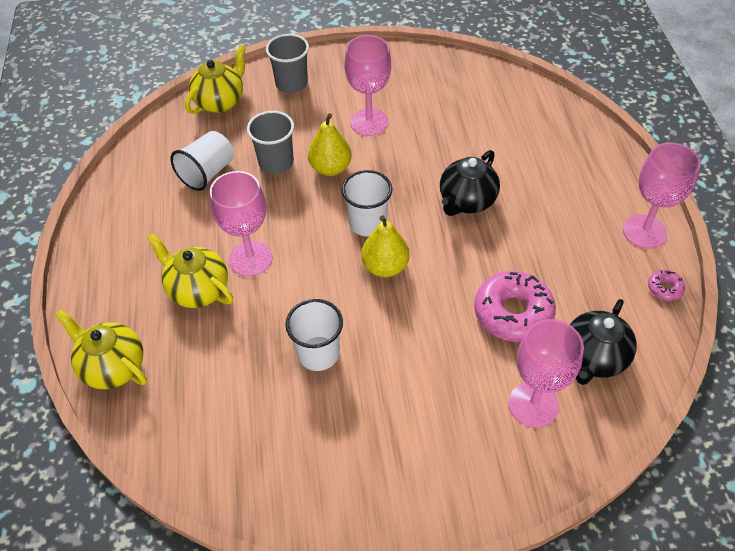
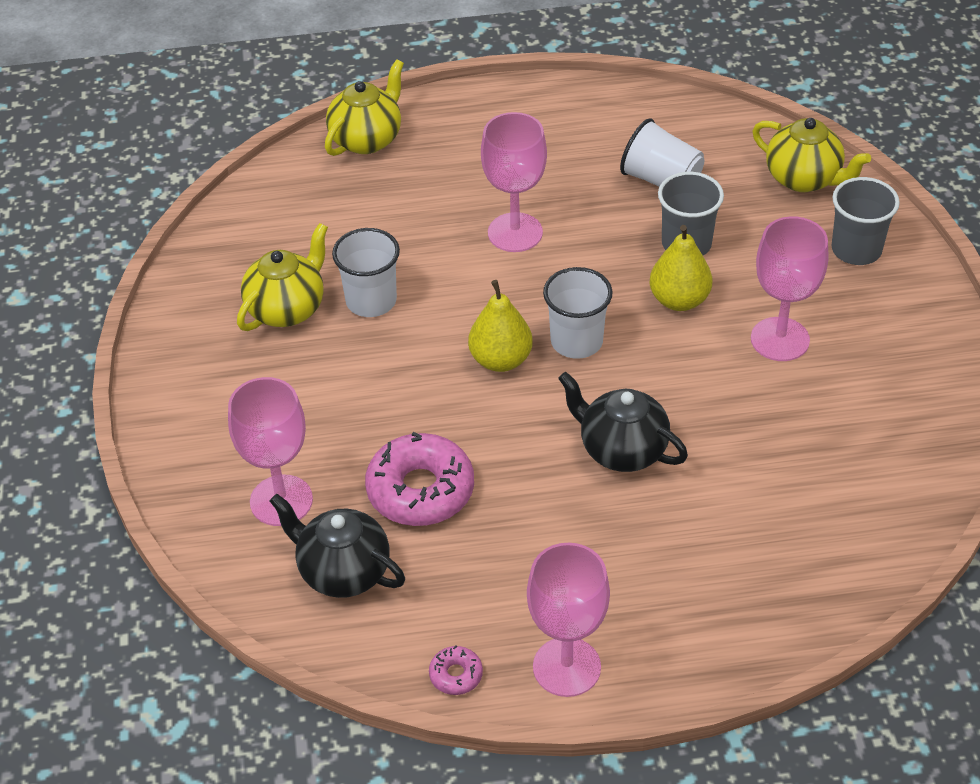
camera: 90 degrees right, 5 degrees down
(198, 290) = (468, 192): yellow teapot -> yellow teapot (287, 308)

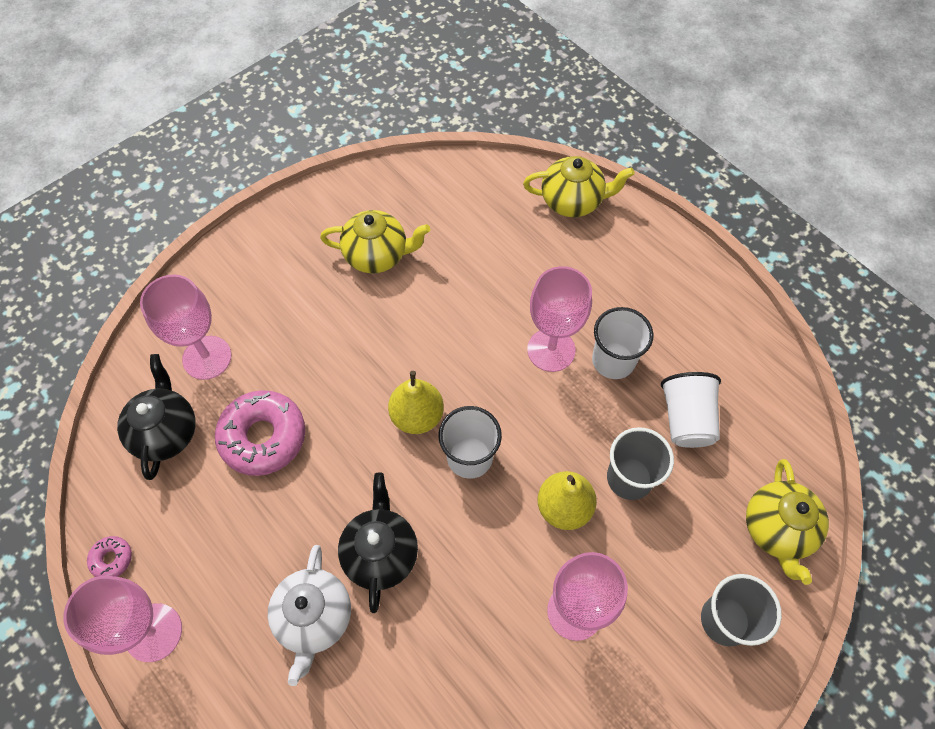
camera: 55 degrees right, 15 degrees up
(371, 301) = (418, 300): white cup -> white cup (613, 360)
(649, 528) = (314, 618): none -> white teapot

